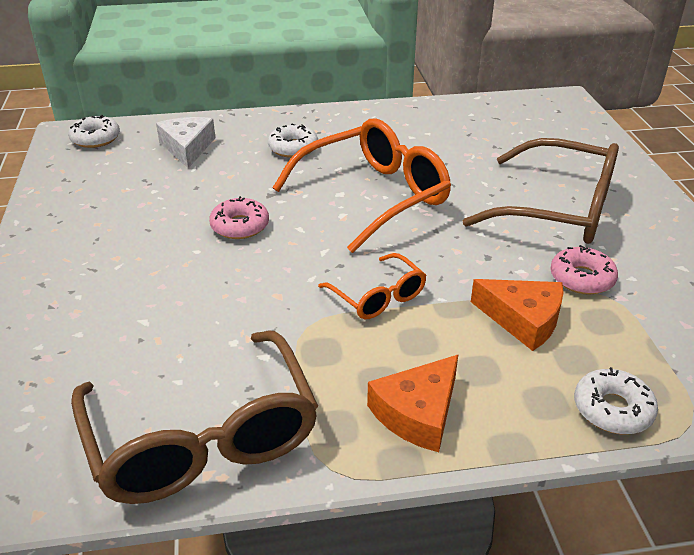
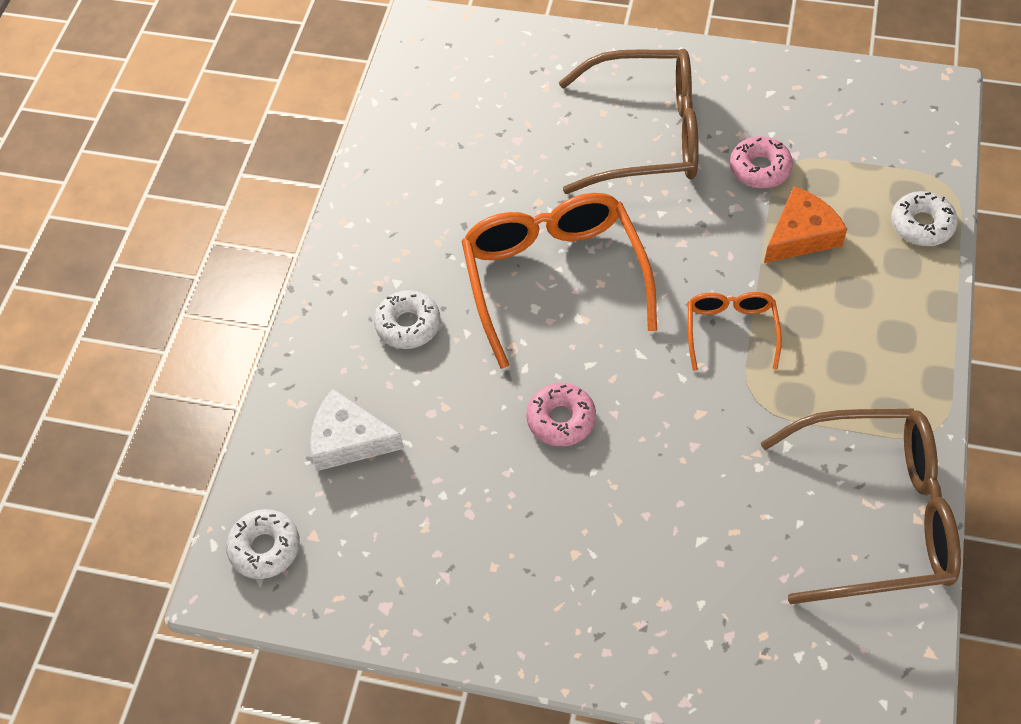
camera: 65 degrees left, 20 degrees up
(377, 296) = (731, 331): orange glasses -> orange glasses turned 75 degrees counterclockwise
(417, 413) = (890, 352): orange cheese -> none
(557, 209) = (645, 136): brown glasses -> brown glasses turned 45 degrees clockwise

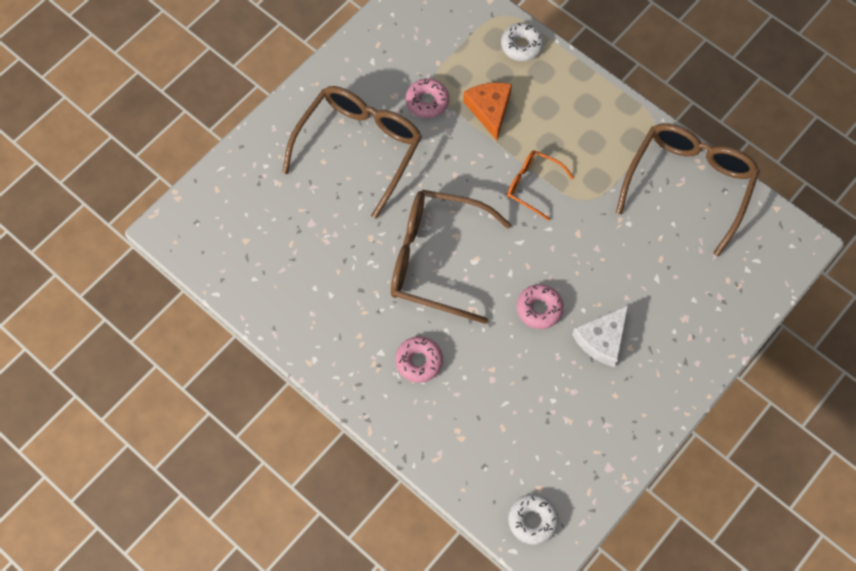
camera: 65 degrees left, 10 degrees up
(348, 440) = (483, 436): white cheese -> white cheese (602, 339)
(408, 325) = (419, 361): white donut -> pink donut
(554, 279) = (437, 259): orange glasses -> brown glasses

